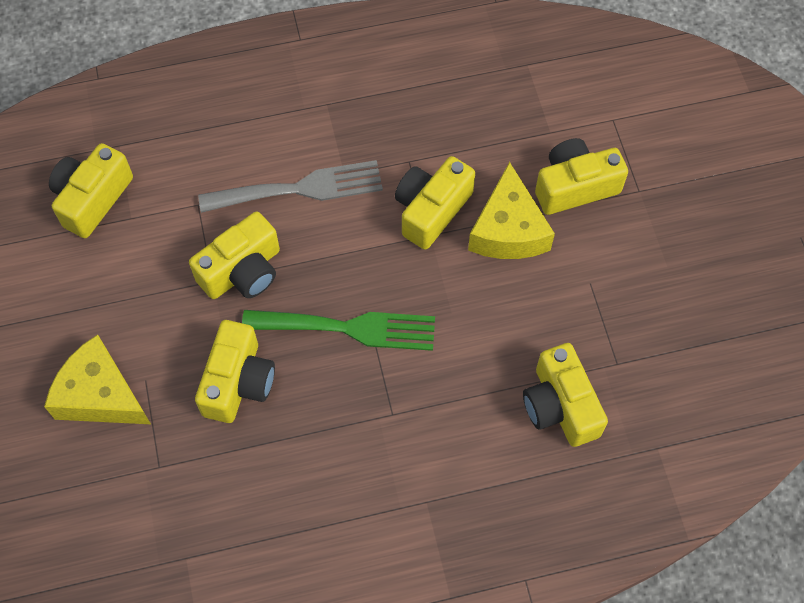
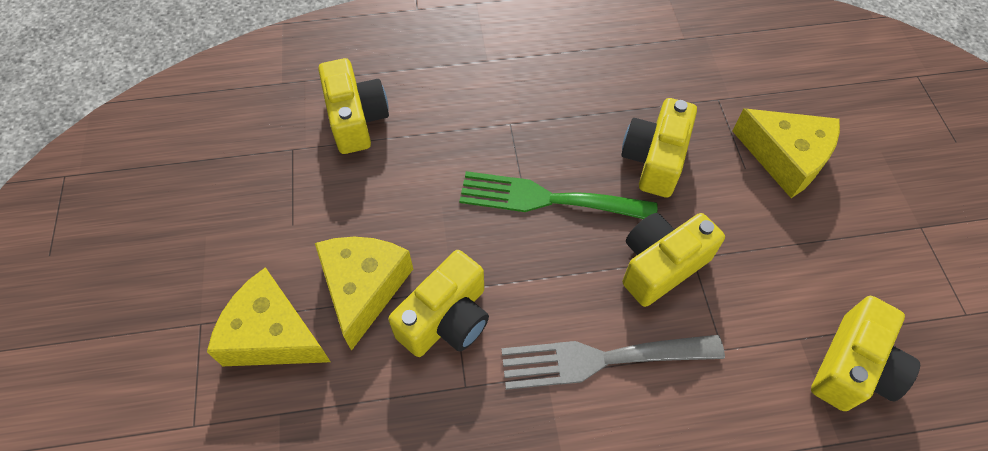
camera: 175 degrees left, 5 degrees down
(575, 187) = (272, 335): yellow camera -> yellow cheese

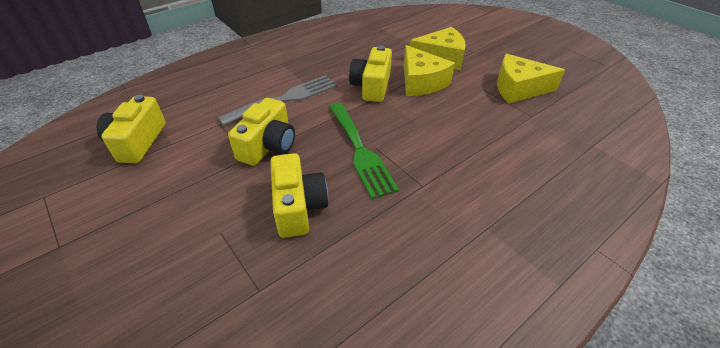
camera: 150 degrees right, 15 degrees down
(356, 119) = (521, 145): yellow camera -> none
(547, 199) = (360, 151): green fork -> green fork turned 90 degrees clockwise
(785, 158) = (183, 256): yellow cheese -> yellow cheese (518, 88)

